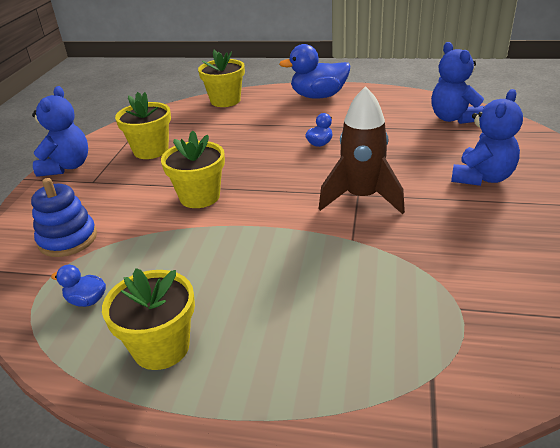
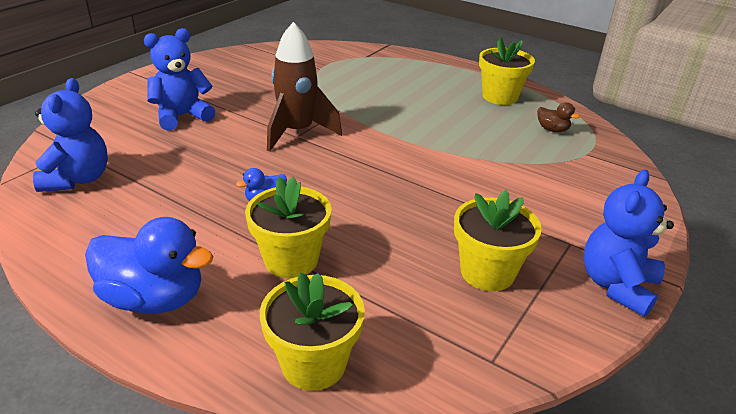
camera: 160 degrees left, 0 degrees up
(68, 239) = (581, 178): blue stacking toy -> none
(87, 300) = (552, 130): blue duck -> brown duck
(199, 197) = (442, 180): yellow flower pot -> yellow flower pot (291, 260)

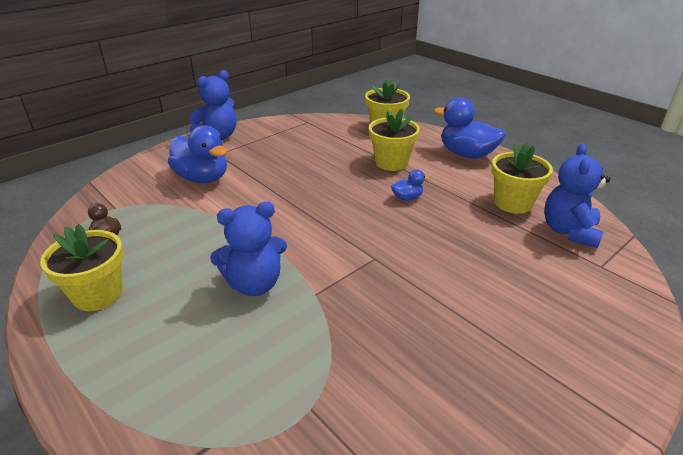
camera: 165 degrees left, 0 degrees up
(182, 116) = (510, 305): blue teddy bear -> blue teddy bear (254, 284)
(297, 132) = (373, 263): brown rocket -> none
(487, 272) = (281, 147): yellow flower pot -> yellow flower pot (513, 203)
(541, 198) = (202, 178): none -> blue duck

